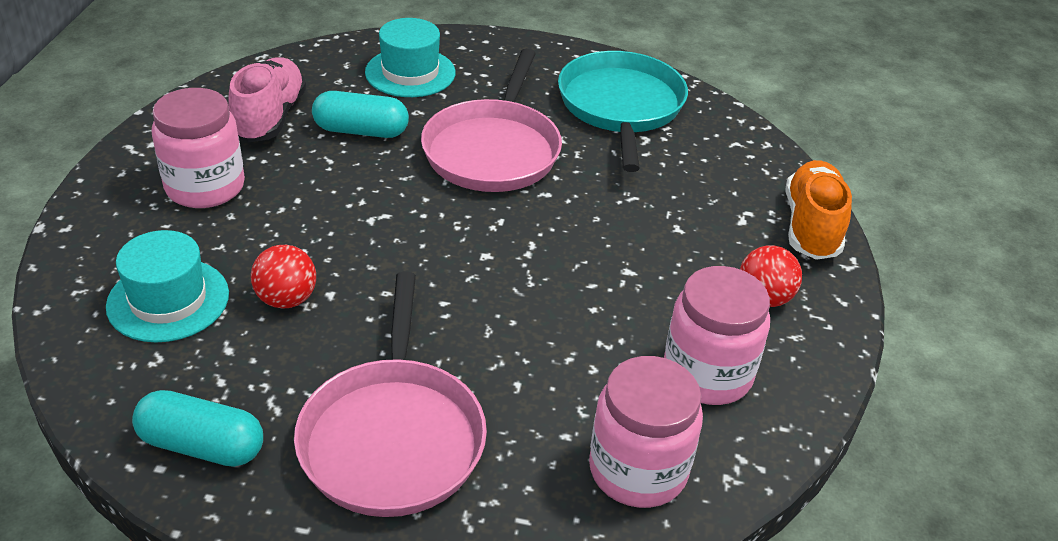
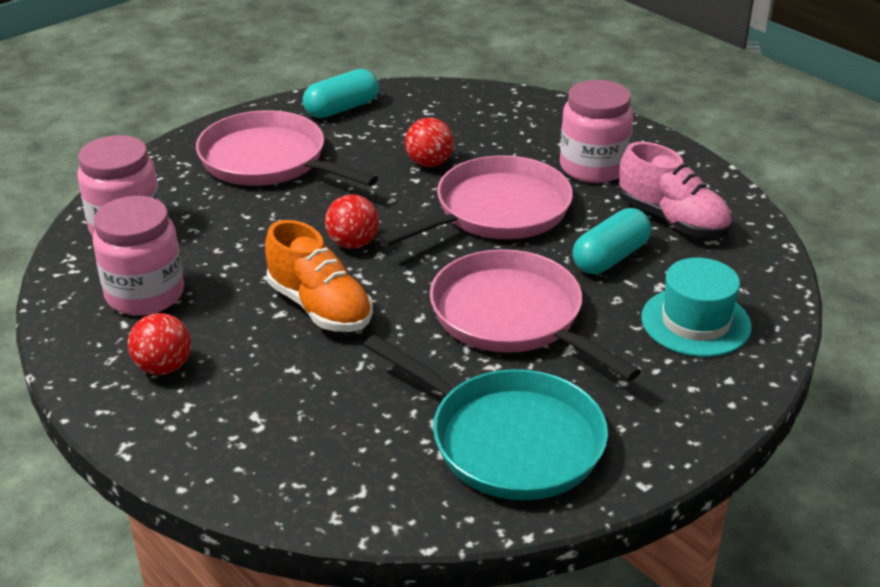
camera: 130 degrees right, 5 degrees down
(168, 300) = (476, 126): turquoise hat -> none
(343, 215) = (497, 211): none -> pink pan
(486, 280) = (353, 243): none -> red ball
(811, 226) = (192, 458): orange shoe -> orange shoe (320, 307)

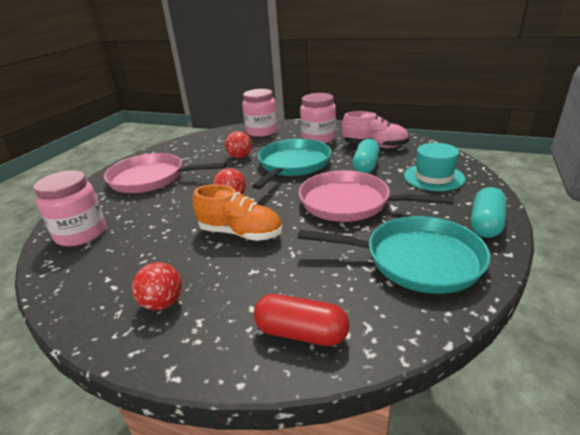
camera: 25 degrees left, 5 degrees down
(145, 294) = (118, 264): pink jar -> pink jar (261, 132)
(283, 466) = (301, 333): none -> red capsule
(341, 108) = (175, 149): turquoise capsule -> turquoise capsule (485, 224)
(497, 211) = (293, 165): pink pan -> turquoise pan

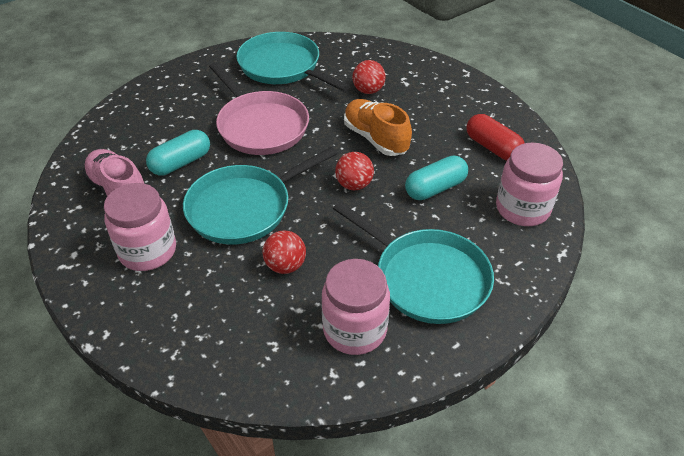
camera: 150 degrees left, 15 degrees up
(151, 178) = (427, 278): pink pan -> turquoise pan
(163, 303) = (460, 109): red ball -> red ball (368, 90)
(261, 132) = (190, 331): pink jar -> pink jar (355, 329)
(301, 333) = (389, 62): red capsule -> red capsule (492, 147)
(434, 177) = (155, 117): turquoise hat -> none
(485, 224) = (204, 66): turquoise capsule -> turquoise capsule (435, 188)

